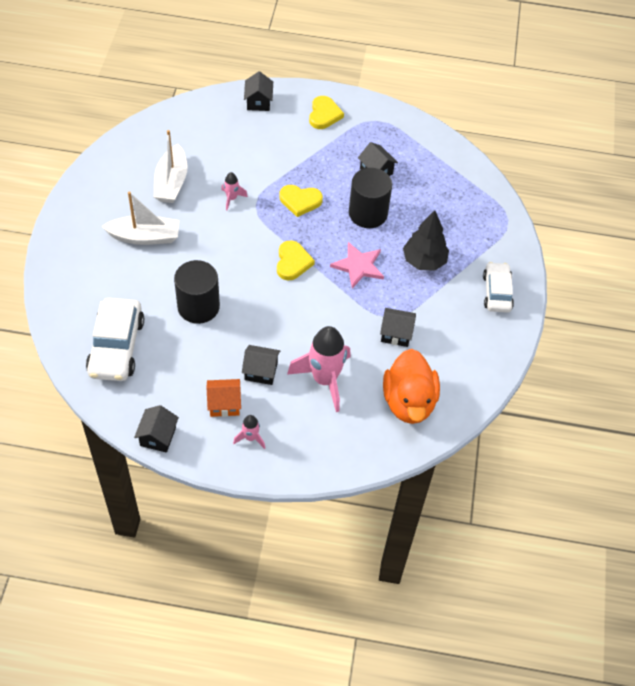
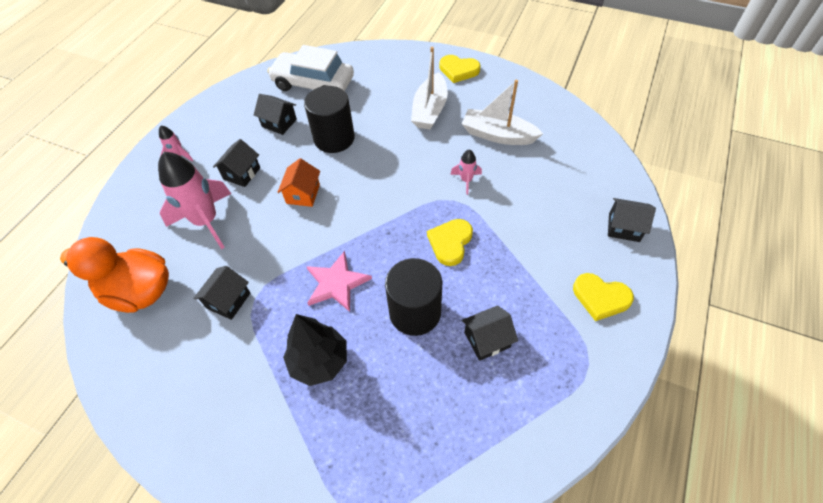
camera: 110 degrees right, 0 degrees up
(158, 436) = (215, 100): black house -> black house (279, 123)
(224, 404) = (222, 143): orange house -> orange house (303, 194)
(292, 262) = (362, 220): yellow heart -> yellow heart (458, 70)
(496, 292) = (235, 445): white car -> none

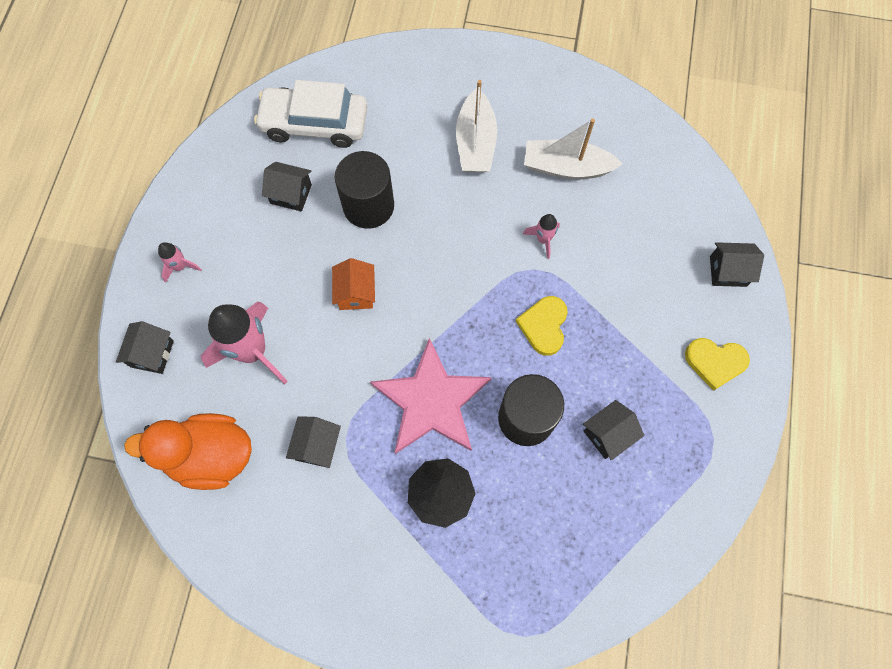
camera: 15 degrees left, 15 degrees up
(242, 173) = (270, 277): black house -> black house (152, 354)
(336, 283) = (431, 401): pink star -> pink star, size x1.59
(458, 70) = (496, 72): yellow heart -> none

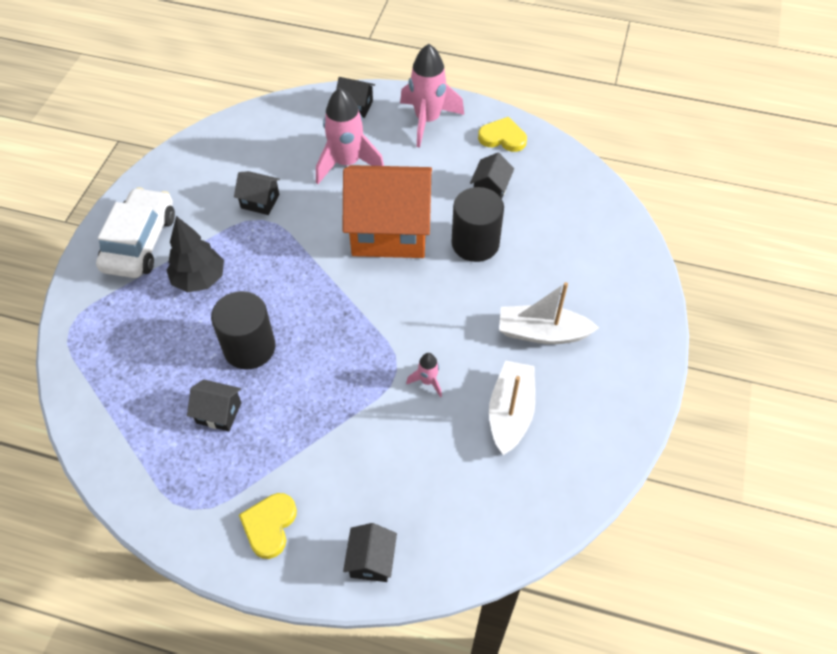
camera: 95 degrees right, 15 degrees down
(180, 267) = (427, 120): pink rocket -> pink rocket, size x2.15
(211, 456) = (267, 139): orange duck -> none
(314, 124) = (564, 207): white car -> white car (140, 242)
(356, 293) = (389, 231): orange house -> orange house, size x2.31
(431, 401) = (281, 278): pink star -> none
(544, 326) = (335, 371): yellow heart -> yellow heart (502, 137)
(608, 434) = (219, 413): black house -> black house turned 45 degrees counterclockwise

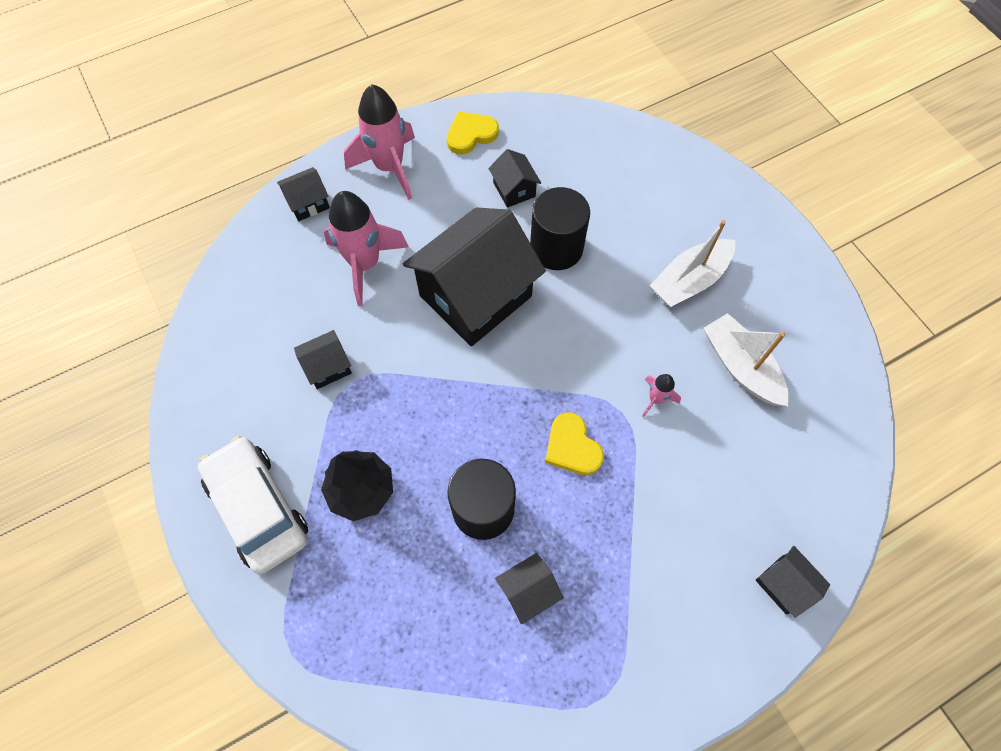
camera: 45 degrees left, 10 degrees up
(269, 525) = (682, 640): yellow heart -> yellow heart (572, 447)
(389, 231) = (475, 296): orange house -> black house

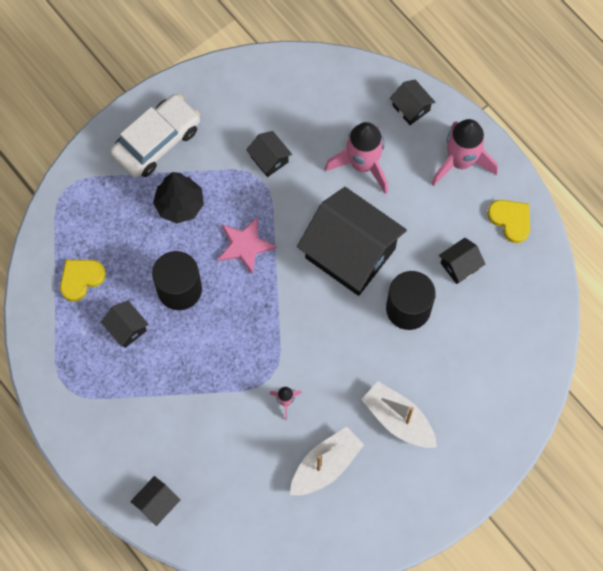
camera: 80 degrees right, 5 degrees up
(438, 415) = (245, 245): none -> pink star
(572, 447) = (236, 344): yellow heart -> yellow heart (81, 279)

